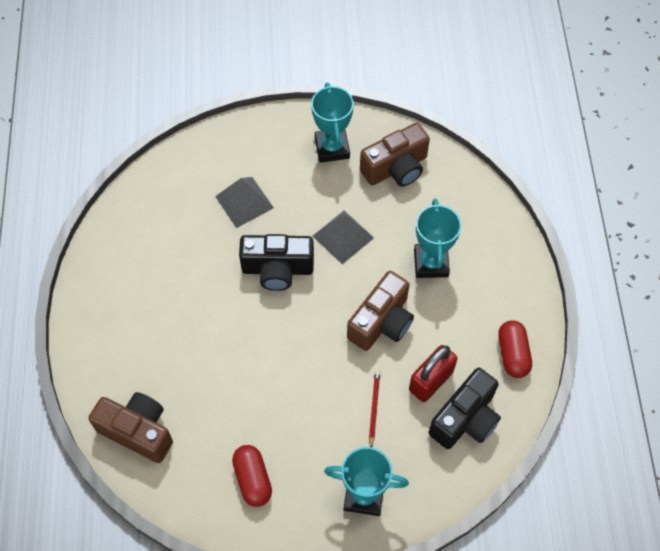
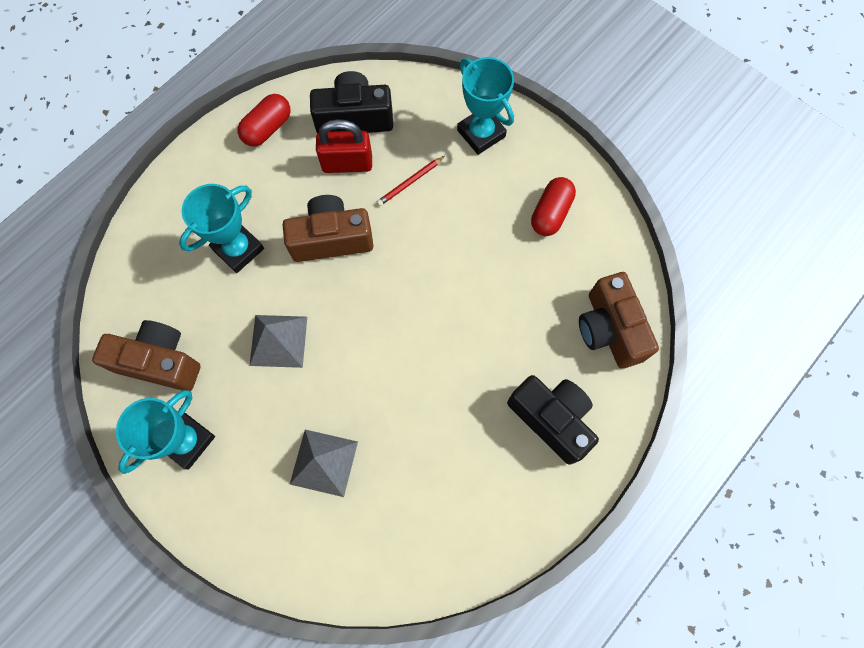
camera: 135 degrees left, 10 degrees up
(277, 269) = (364, 364): black camera -> black camera (551, 419)

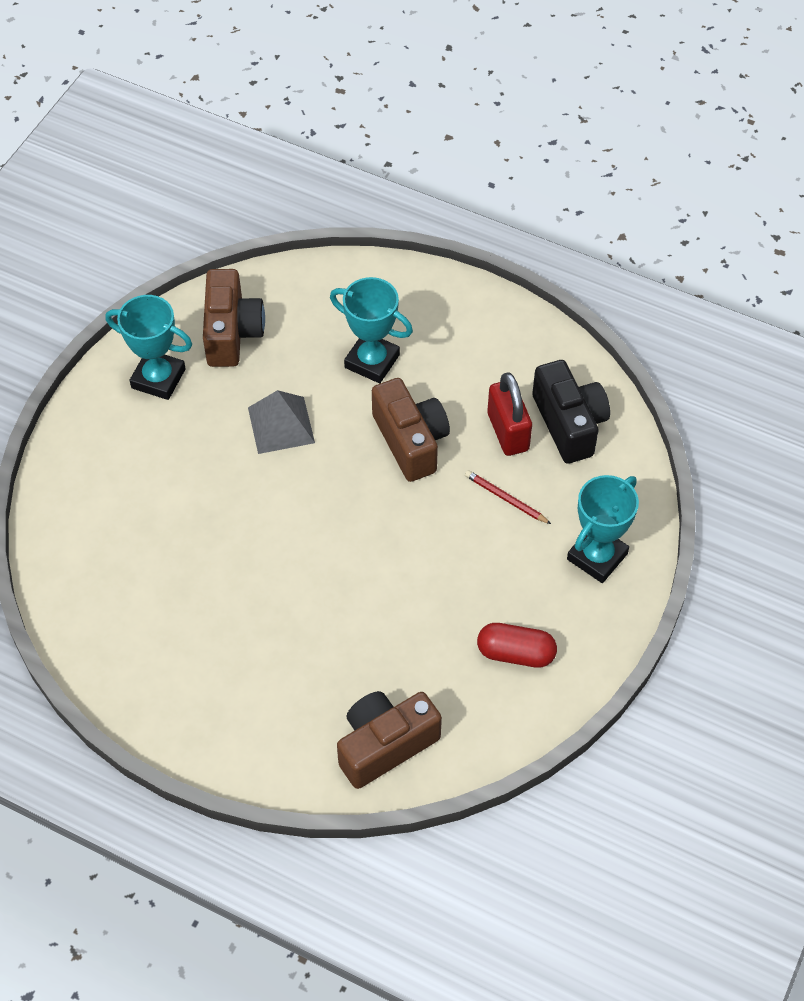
camera: 75 degrees right, 15 degrees down
(267, 128) = (524, 346): red capsule -> none
(324, 462) = (163, 499): grey pyramid -> none
(551, 419) = (261, 703): black camera -> none

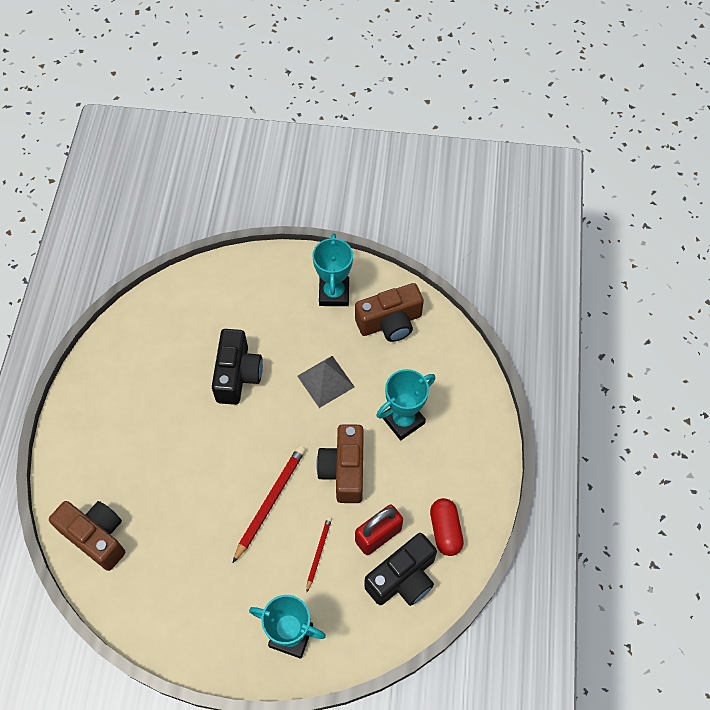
camera: 70 degrees right, 5 degrees up
(224, 520) = (237, 375): none -> black camera
(372, 361) = (403, 420): turquoise trophy -> turquoise trophy turned 45 degrees clockwise
(411, 441) = (344, 470): brown camera -> brown camera turned 135 degrees clockwise
(420, 531) = (270, 502): none -> red pencil
(515, 653) = (191, 601): red capsule -> red capsule (445, 530)

